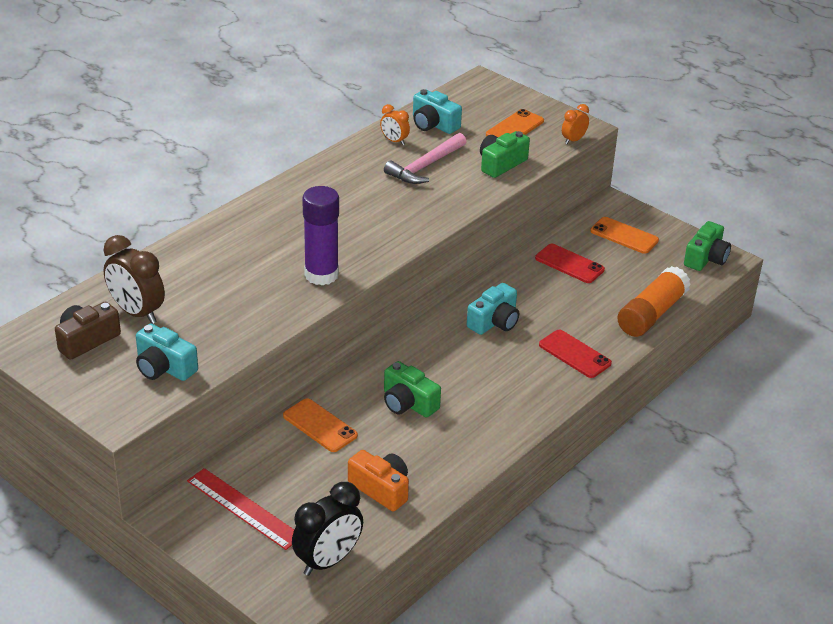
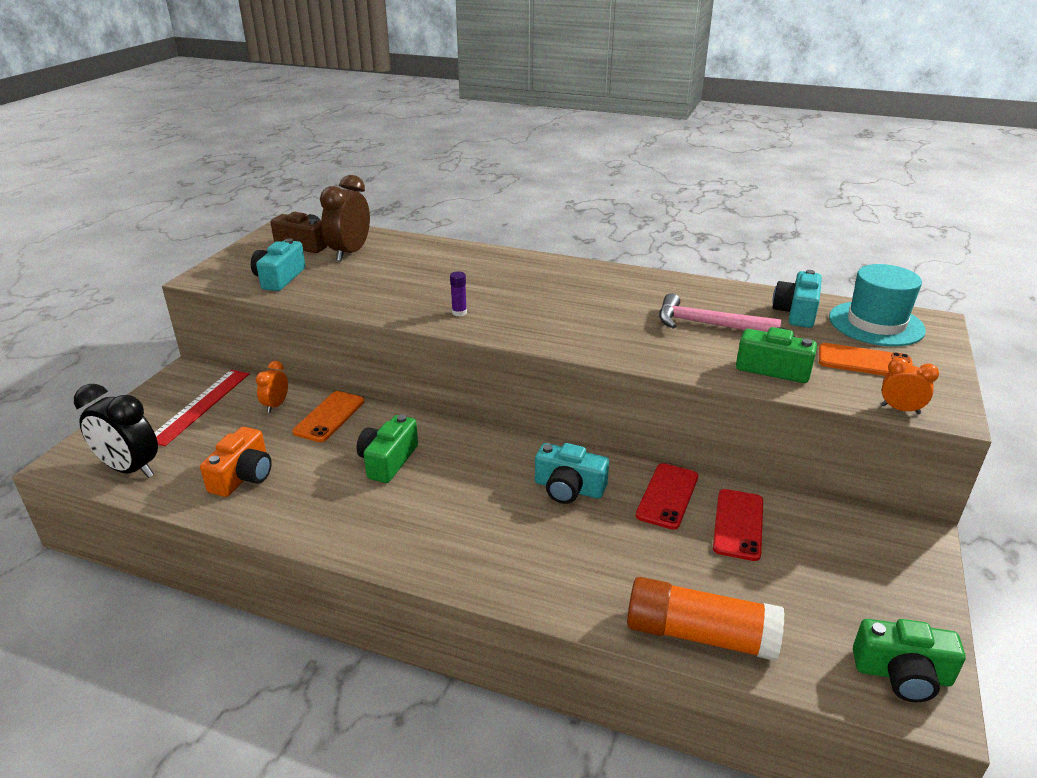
camera: 70 degrees right, 5 degrees down
(321, 275) = (459, 312): purple glue stick -> purple glue stick, size x0.41
(394, 141) = (734, 299): orange clock -> orange clock (276, 405)
(471, 102) = (876, 324): none -> turquoise hat
(574, 354) = (552, 572): red phone -> red phone (667, 496)
(624, 236) = (856, 563): orange phone -> none

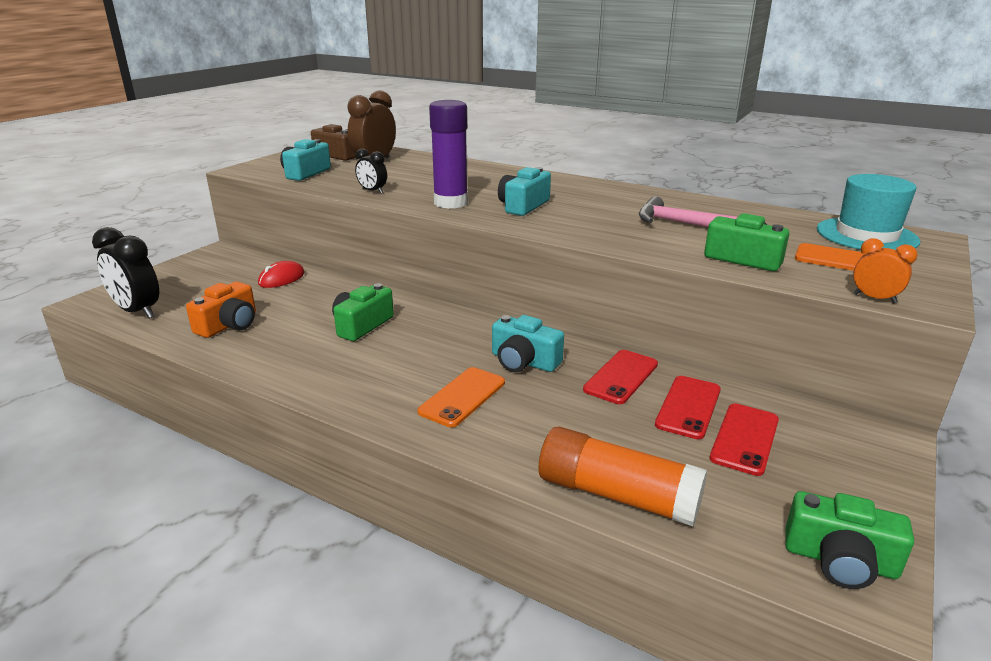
camera: 10 degrees right, 5 degrees down
(200, 406) = (218, 274): red ruler -> none
(276, 405) = (281, 278): orange clock -> red mouse
(329, 416) = (324, 290): orange phone -> orange phone (462, 397)
(367, 301) = (372, 191): none -> black clock
(459, 312) = (450, 203): purple glue stick -> purple glue stick, size x2.43
(796, 312) = (783, 222): turquoise camera -> turquoise camera (523, 206)
(797, 555) = (745, 439): none -> red phone

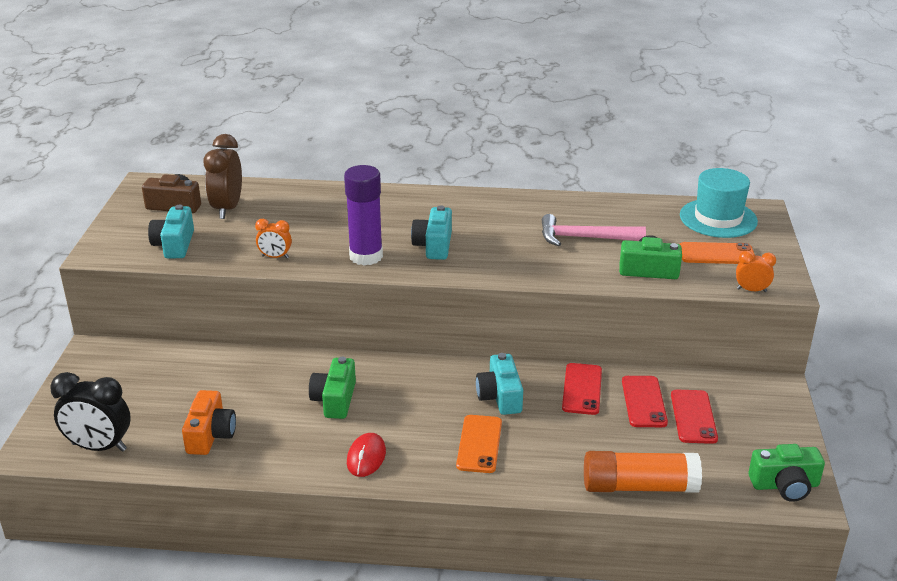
camera: 25 degrees left, 5 degrees up
(281, 278) = (202, 367): red mouse -> red mouse (366, 457)
(372, 191) = (275, 257): black clock -> orange clock
(524, 361) = (500, 396): turquoise camera -> turquoise camera turned 75 degrees clockwise

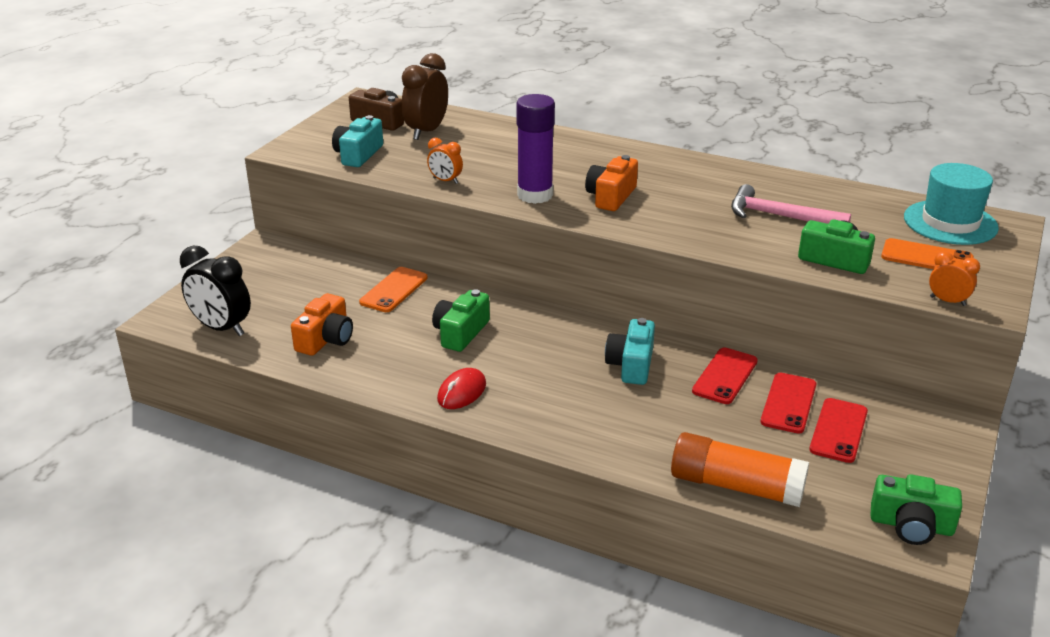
camera: 20 degrees right, 0 degrees up
(434, 245) = (611, 197): turquoise camera -> orange camera
(479, 444) = (584, 405): orange phone -> orange phone (394, 290)

